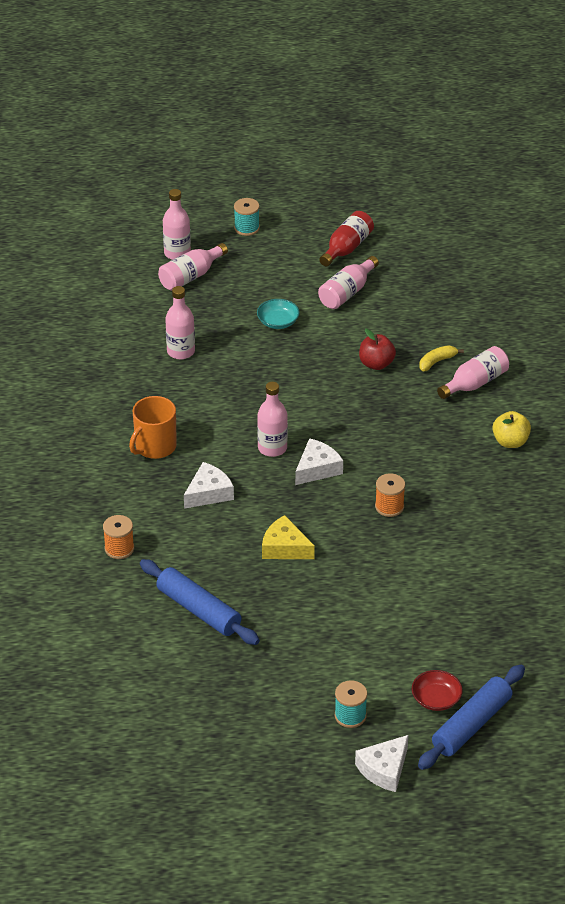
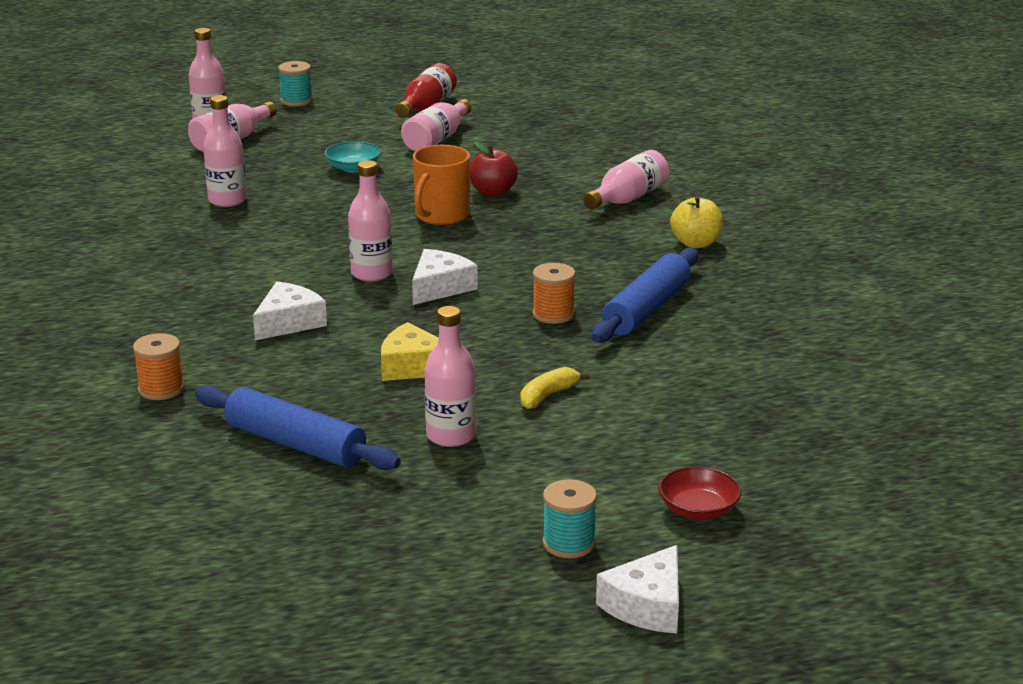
camera: 10 degrees left, 15 degrees down
(155, 447) = (203, 285): orange mug -> orange mug (441, 215)
(297, 615) = (451, 436): none -> pink bottle
(437, 362) = (571, 185): yellow banana -> yellow banana (548, 395)
(471, 725) = (766, 534): blue rolling pin -> blue rolling pin (646, 309)

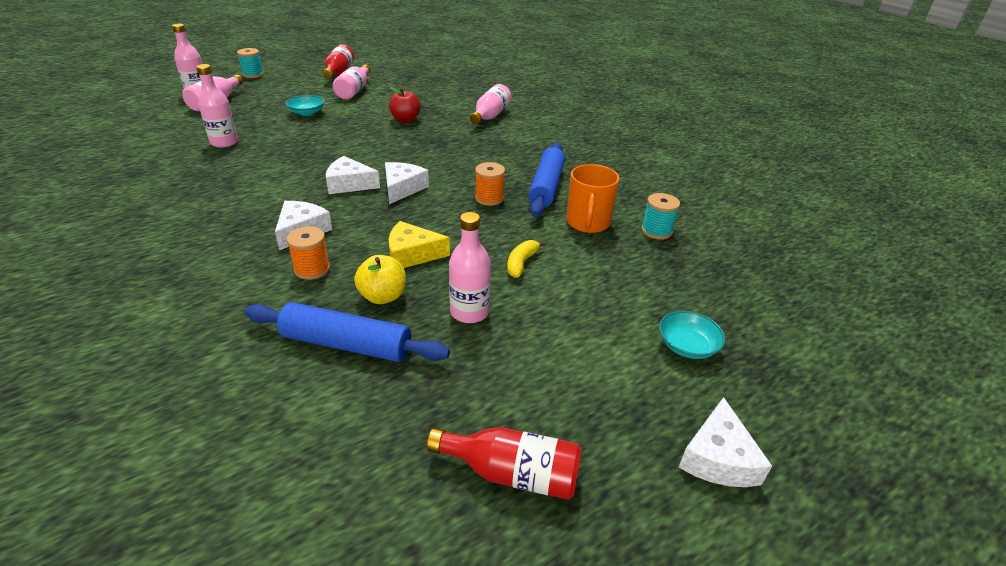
camera: 20 degrees left, 10 degrees up
(161, 389) = (210, 309): orange spool -> orange spool (312, 269)
(371, 273) = (349, 184): pink bottle -> white cheese
(415, 575) = (513, 473): none -> red bottle
(441, 215) = (379, 138): orange mug -> orange mug (588, 223)
(569, 543) = (617, 403): turquoise spool -> turquoise spool (656, 231)
(696, 243) = (547, 139): yellow apple -> yellow apple (383, 296)
(698, 509) = (687, 346): red bowl -> turquoise bowl

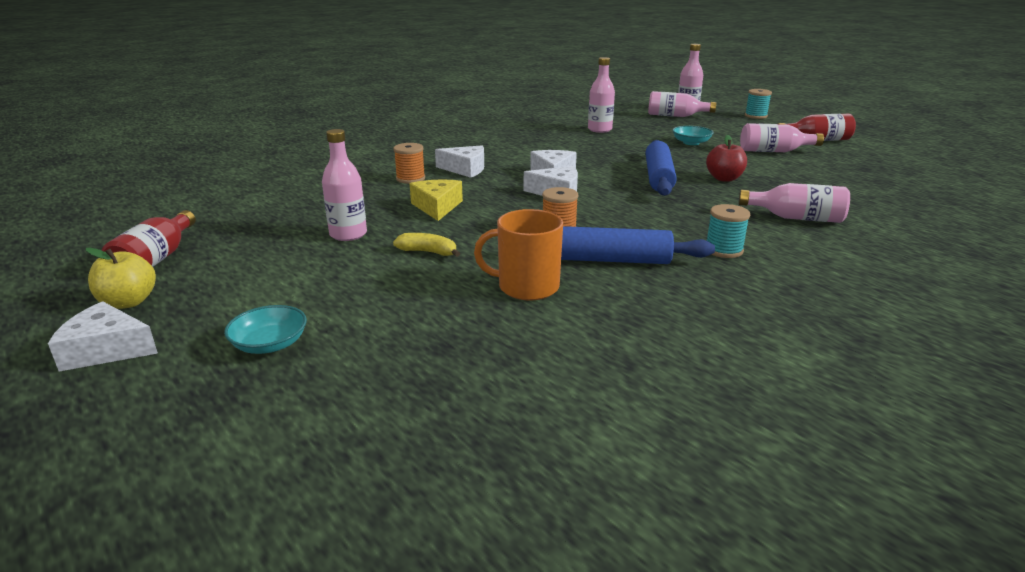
camera: 85 degrees right, 10 degrees down
(346, 344) = (315, 199): blue rolling pin -> blue rolling pin (658, 177)
(383, 296) = (373, 203): yellow apple -> yellow apple (128, 302)
(656, 231) = (523, 337): turquoise spool -> turquoise spool (723, 250)

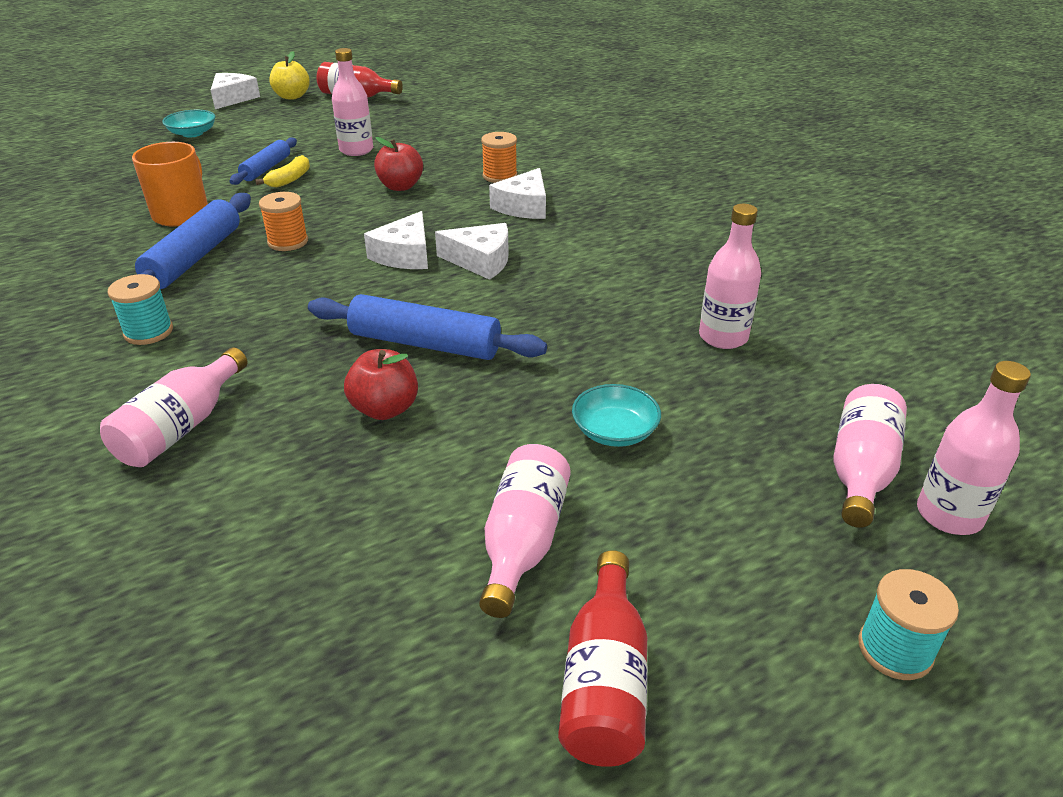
camera: 100 degrees right, 10 degrees up
(400, 269) = (266, 168): none -> blue rolling pin
(437, 207) = (400, 186): yellow cheese -> red apple

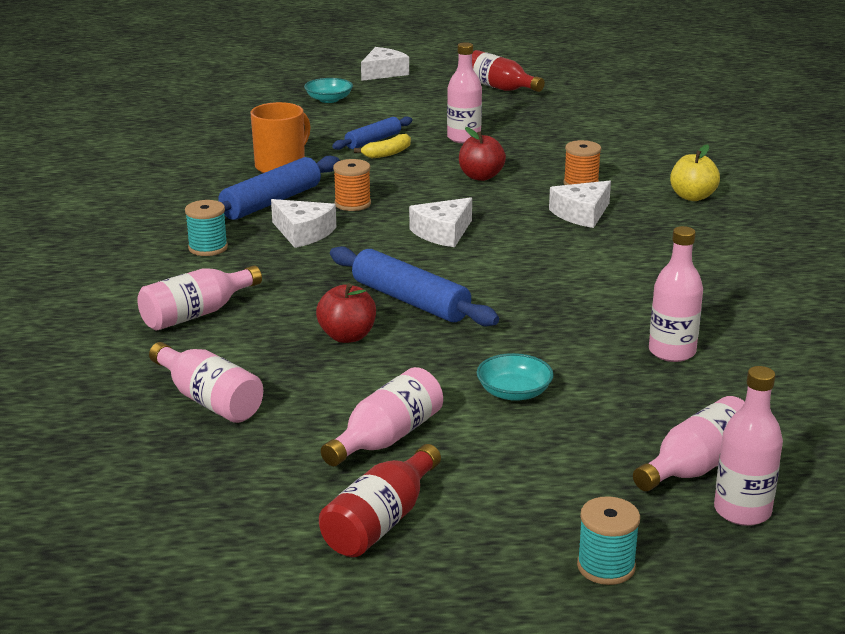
camera: 25 degrees right, 10 degrees down
(268, 556) = (209, 400): none -> pink bottle
(292, 96) = (438, 79): yellow apple -> yellow apple (692, 197)
(480, 261) = (505, 250): white cheese -> white cheese (303, 233)

